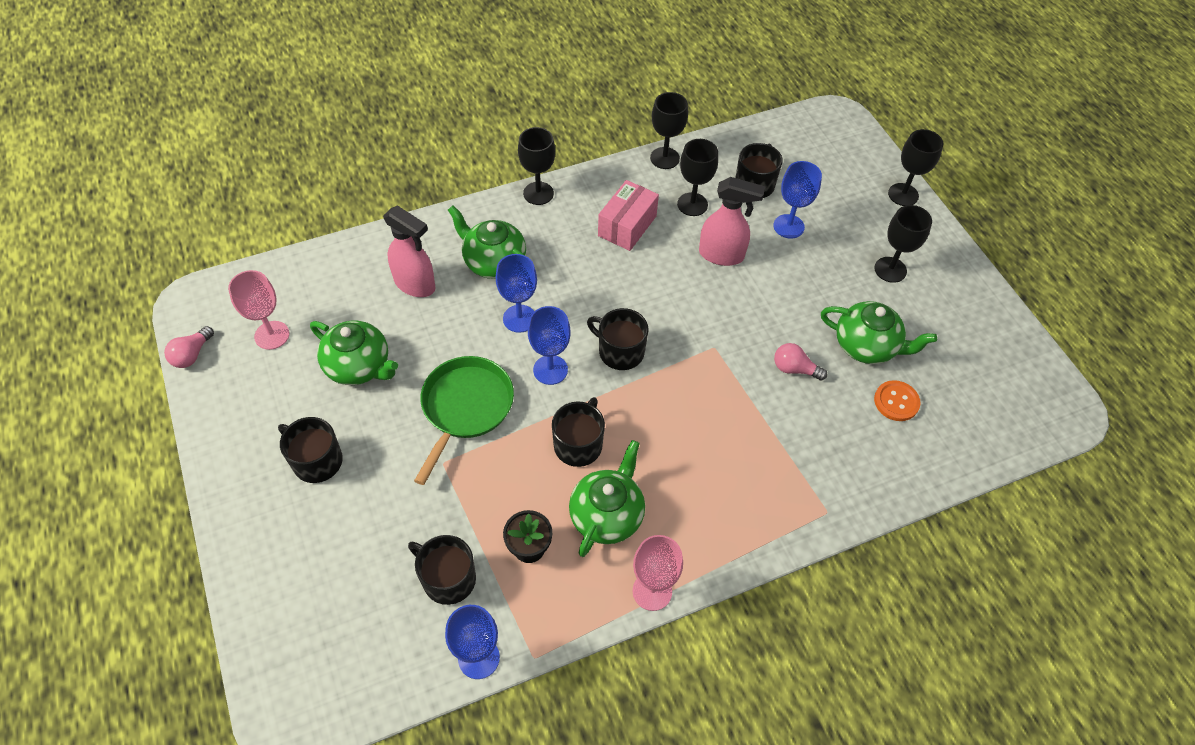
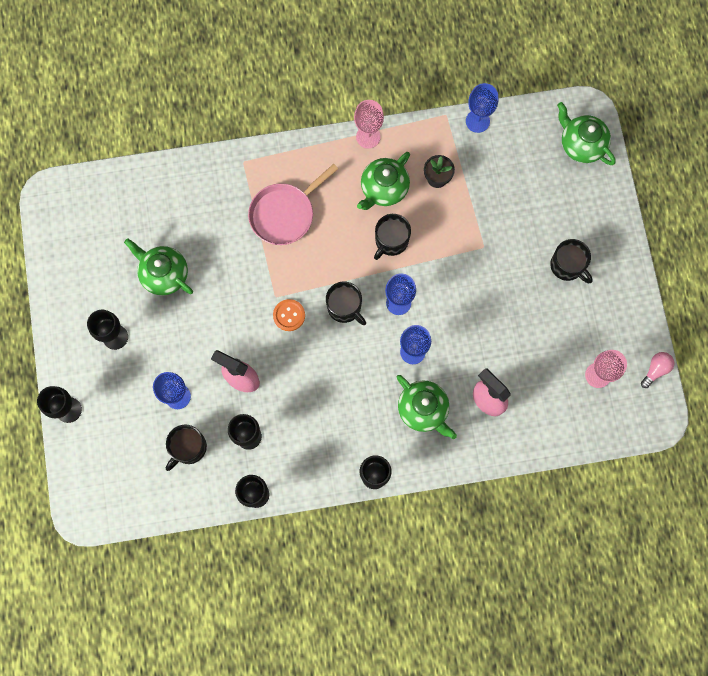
camera: 165 degrees left, 20 degrees up
(359, 366) = (535, 334): green teapot -> green teapot (581, 144)
(448, 578) = (489, 170): black mug -> none
(465, 407) = (463, 285): green pan -> none
(627, 226) = (309, 424): pink box -> none
(739, 450) = (284, 214): none -> pink pan
(794, 369) = (224, 267): pink light bulb -> none
(896, 402) = (163, 227): orange button -> orange button (289, 315)

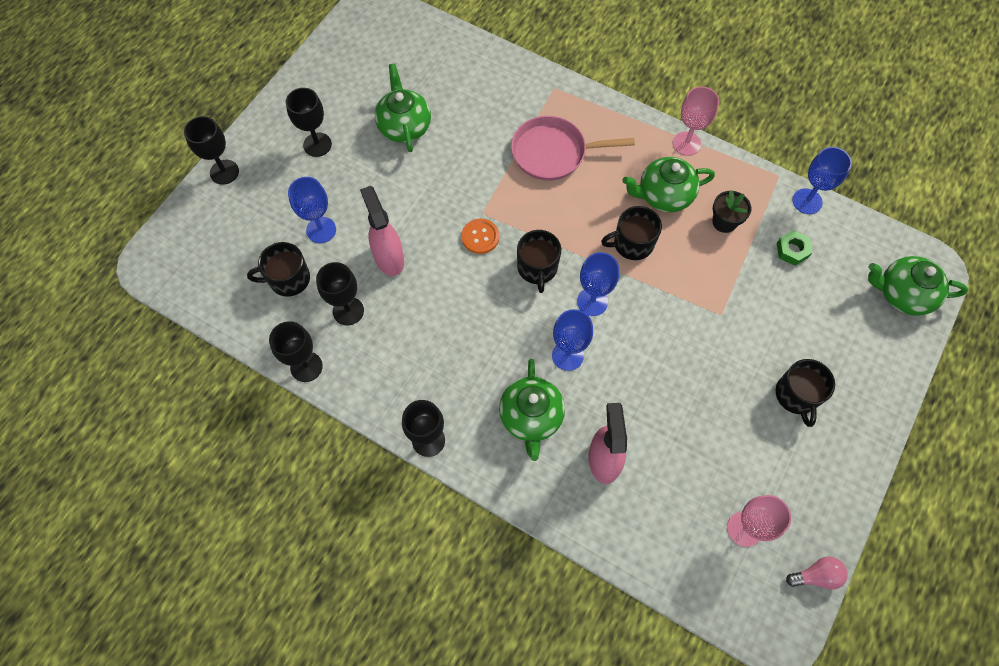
camera: 40 degrees right, 10 degrees down
(494, 165) = (792, 250): none -> green nut
(581, 144) = (902, 294): green teapot -> green teapot turned 75 degrees counterclockwise

